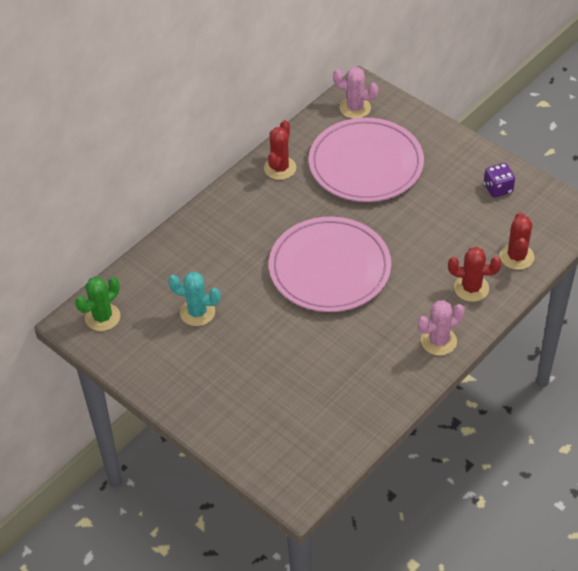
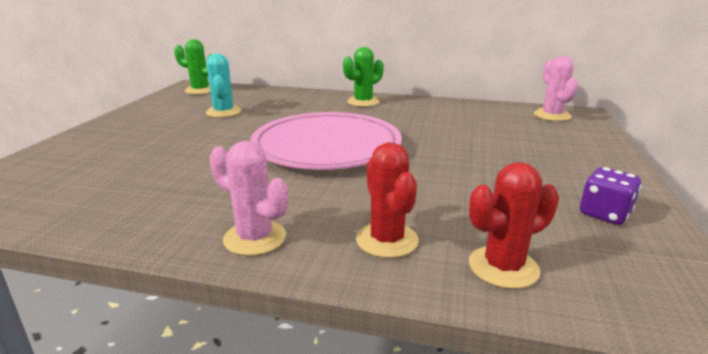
camera: 60 degrees right, 25 degrees down
(237, 205) = (363, 102): none -> green cactus
(280, 168) = (427, 106): red cactus -> none
(366, 164) = (492, 133): pink plate -> none

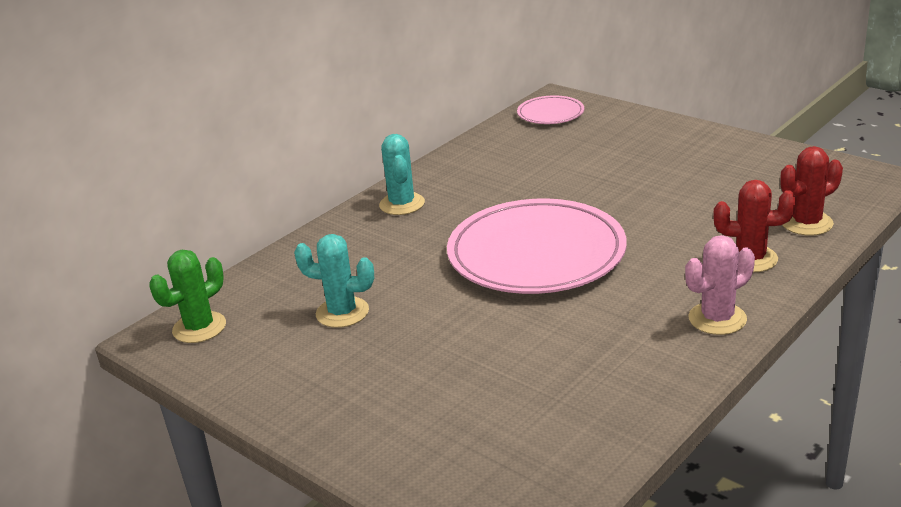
camera: 60 degrees left, 5 degrees up
(363, 102) = (402, 204): green cactus -> turquoise cactus
(503, 267) = (806, 223): red cactus -> red cactus turned 60 degrees clockwise
(552, 115) = (550, 114): pink cactus -> pink plate
(604, 214) = (757, 164): purple dice -> none

